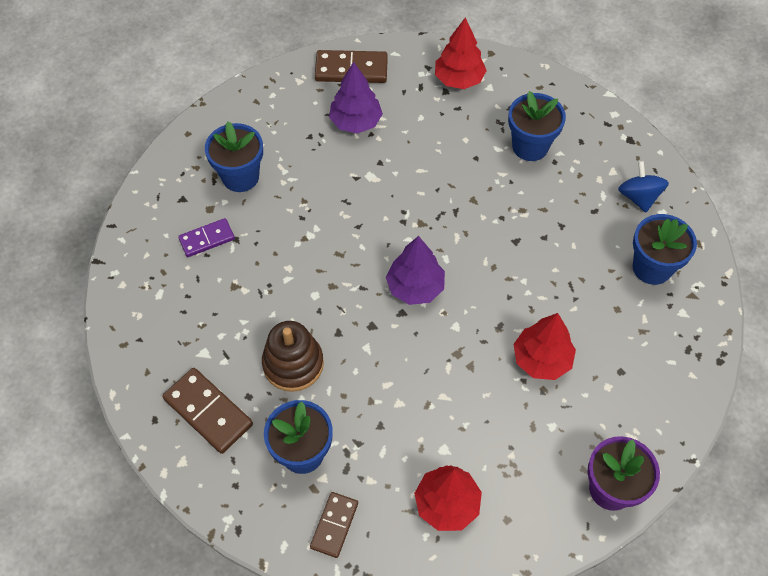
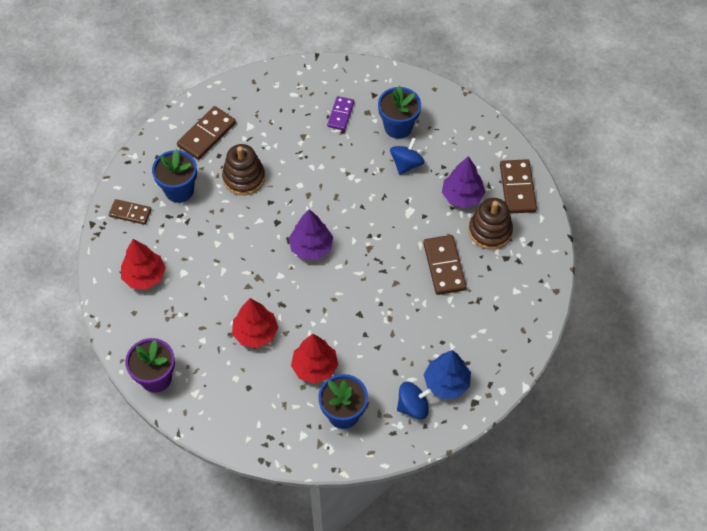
camera: 85 degrees right, 0 degrees up
(207, 239) = (341, 114): purple domino -> purple domino turned 45 degrees clockwise
(300, 173) = (406, 164): none -> blue spinning top
(408, 101) = (490, 231): none -> brown stacking toy
(453, 149) = (444, 266): none -> brown domino
(459, 79) = (520, 267): red tree -> red tree (314, 367)
(530, 146) = (455, 323): blue flower pot -> none
(607, 162) = (446, 383): none -> blue tree

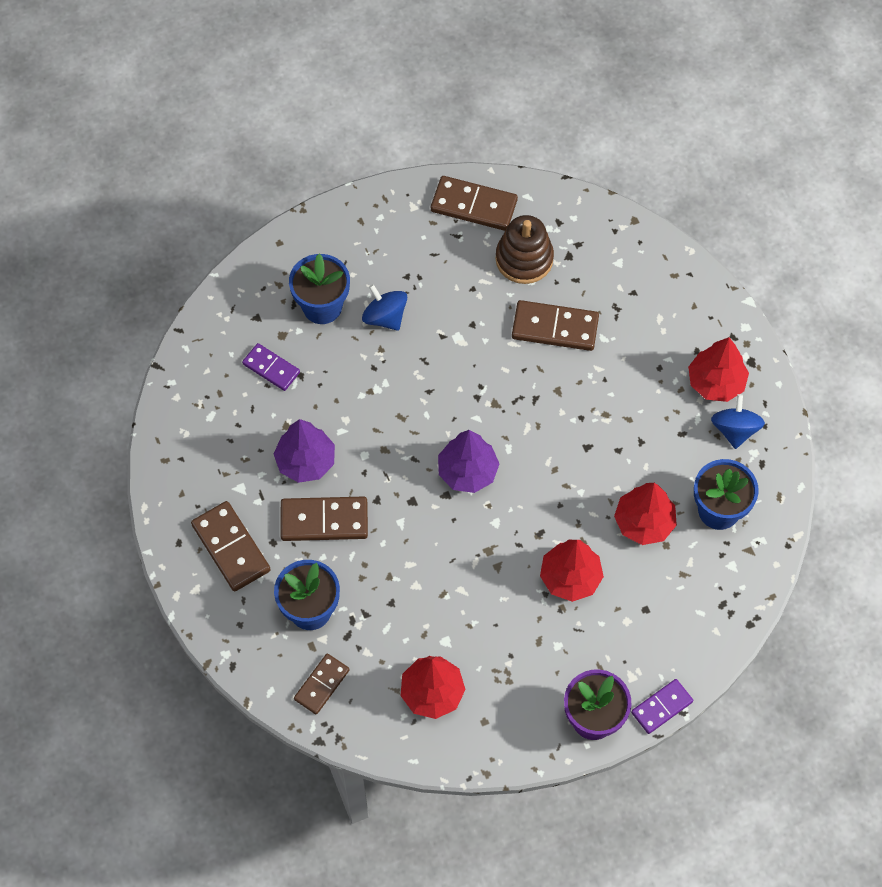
camera: 70 degrees left, 5 degrees up
(178, 419) = (661, 707): none -> purple domino
(244, 178) = (324, 521): brown stacking toy -> brown domino
(446, 383) = (716, 382): blue tree -> red tree
(462, 196) = (460, 271): purple tree -> purple tree (306, 461)

